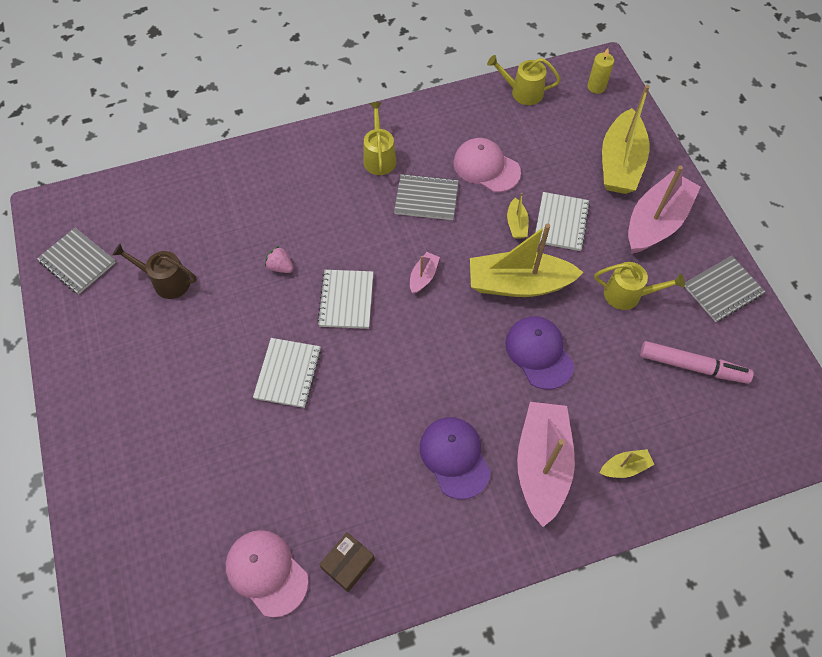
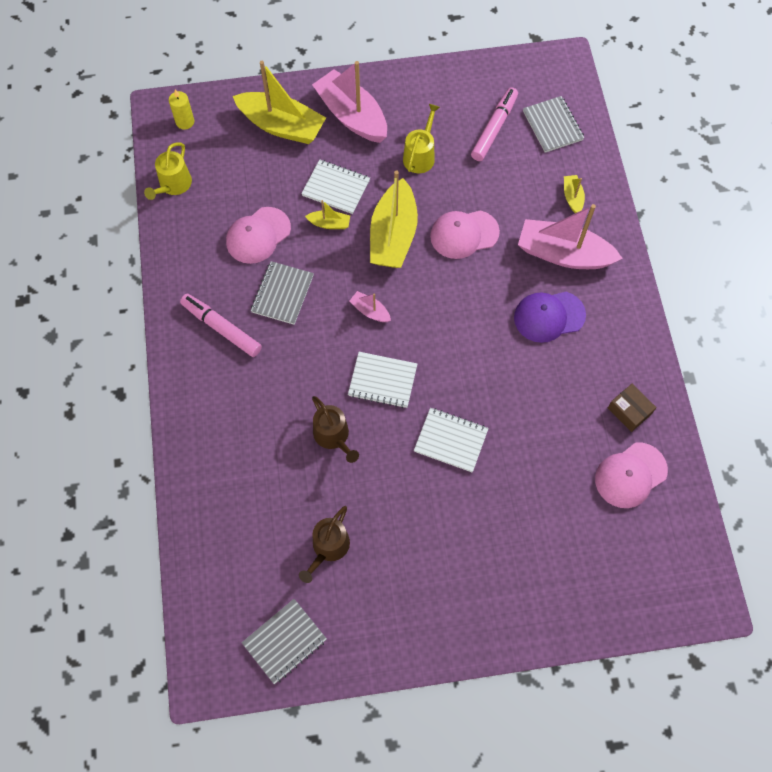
camera: 80 degrees left, 5 degrees up
(280, 267) = (333, 436): pink strawberry -> brown watering can
(379, 158) = (221, 328): yellow watering can -> pink marker
(539, 353) = (464, 234): purple cap -> pink cap
(722, 290) = (429, 87): grey notebook -> grey notebook (553, 125)

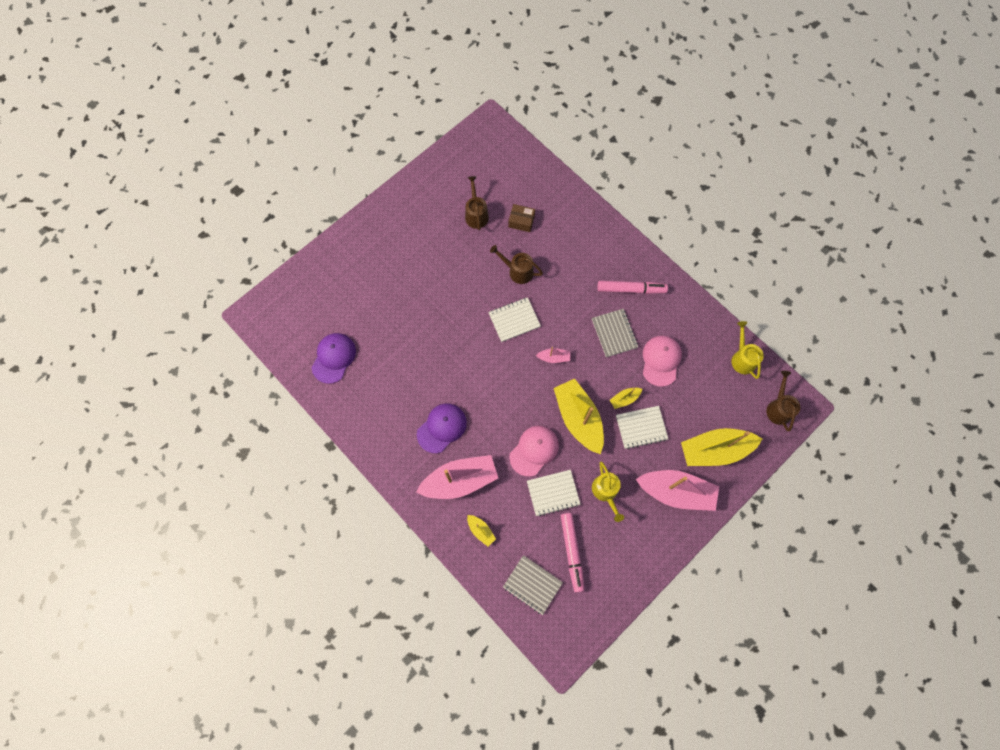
camera: 145 degrees right, 5 degrees up
(185, 122) = (778, 408): yellow candle -> brown watering can
(285, 641) = (464, 160): grey notebook -> none
(451, 440) = (450, 311): white notebook -> white notebook (553, 493)
(629, 411) = (355, 397): brown box -> brown box (521, 221)
(630, 475) = (334, 358): pink cap -> purple cap

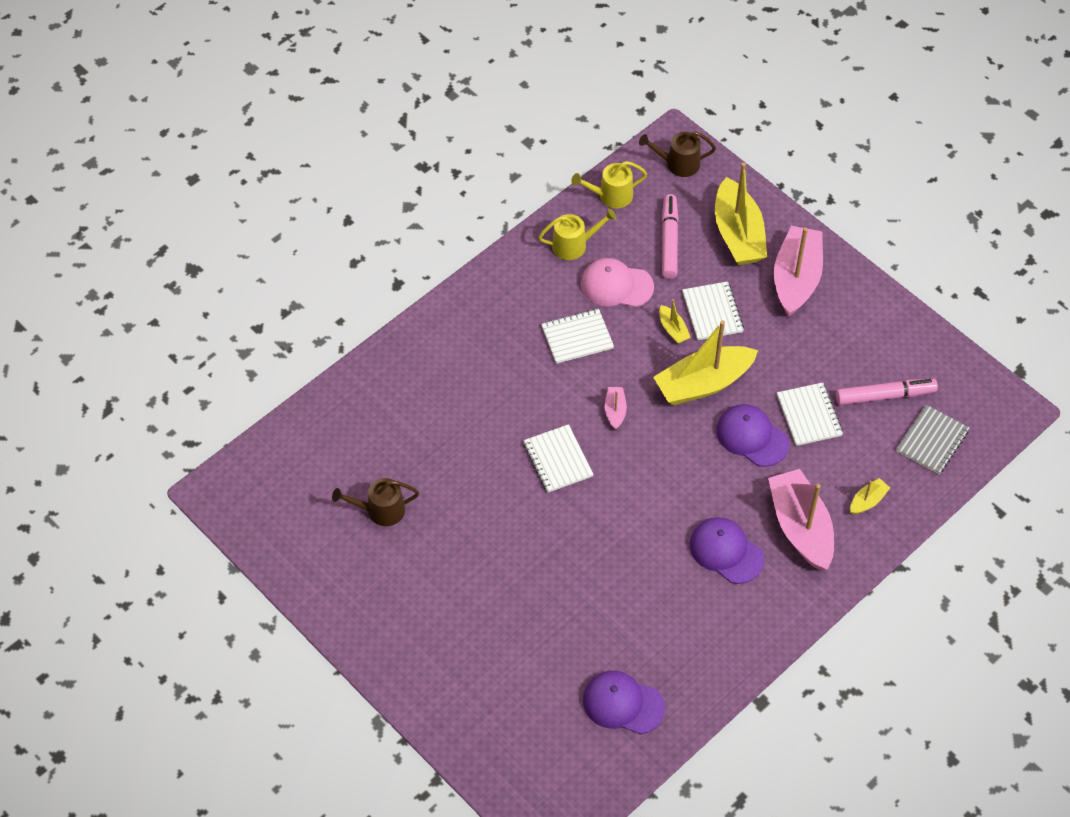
camera: 90 degrees left, 15 degrees down
(518, 271) = (479, 454): brown watering can -> none
(521, 221) = (395, 449): brown box -> none
(534, 450) = (752, 437): pink cap -> purple cap
(606, 492) = (802, 355): yellow watering can -> yellow watering can (573, 245)
(614, 333) = (577, 337): grey notebook -> white notebook
(631, 289) = (510, 315): pink marker -> pink marker (669, 241)

